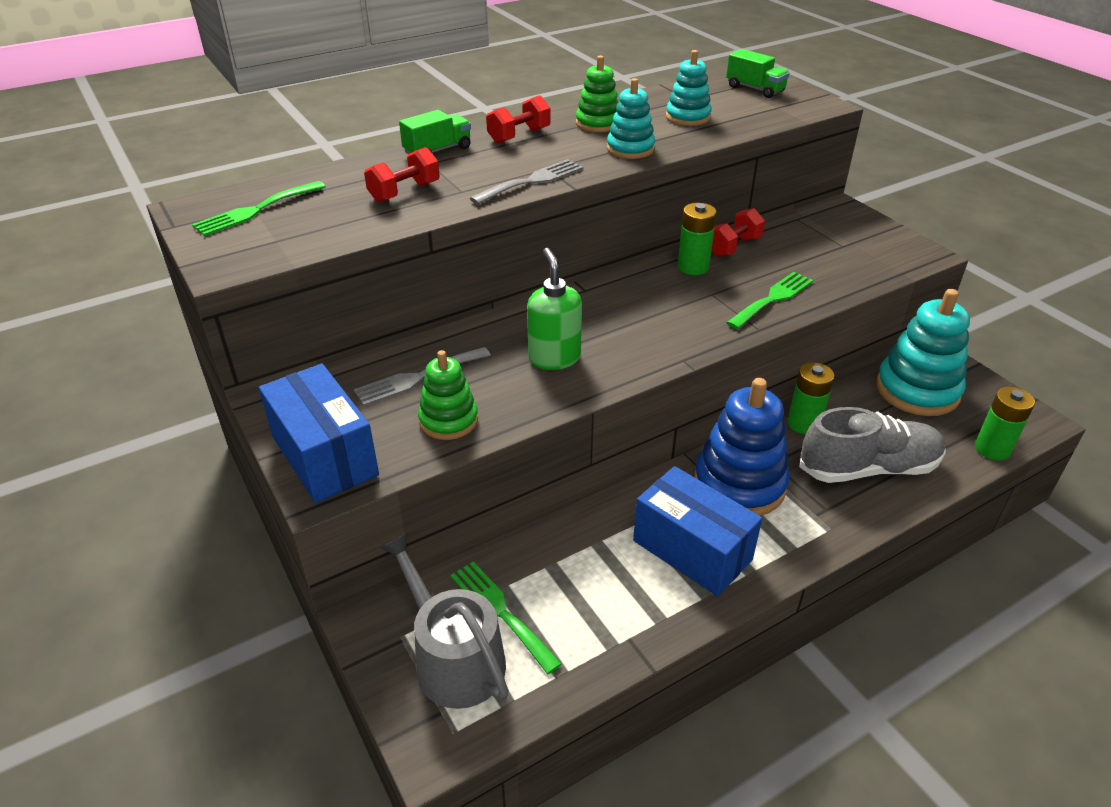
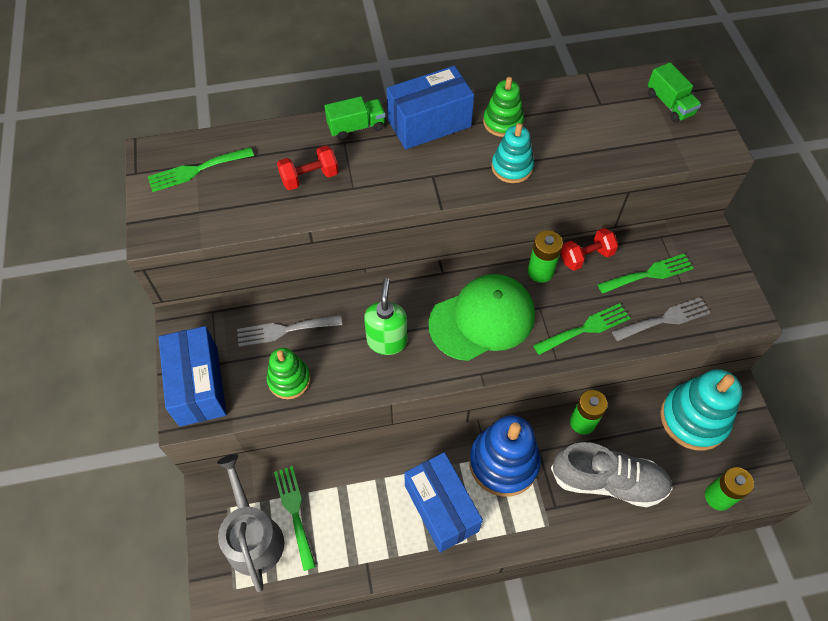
camera: 20 degrees right, 20 degrees up
(519, 136) = (429, 123): red dumbbell -> blue box
(532, 181) = (412, 190): grey fork -> grey fork (665, 319)
(654, 316) = (482, 319): none -> green cap
(688, 117) = (585, 133): turquoise stacking toy -> none
(806, 246) = (649, 274): none -> green fork

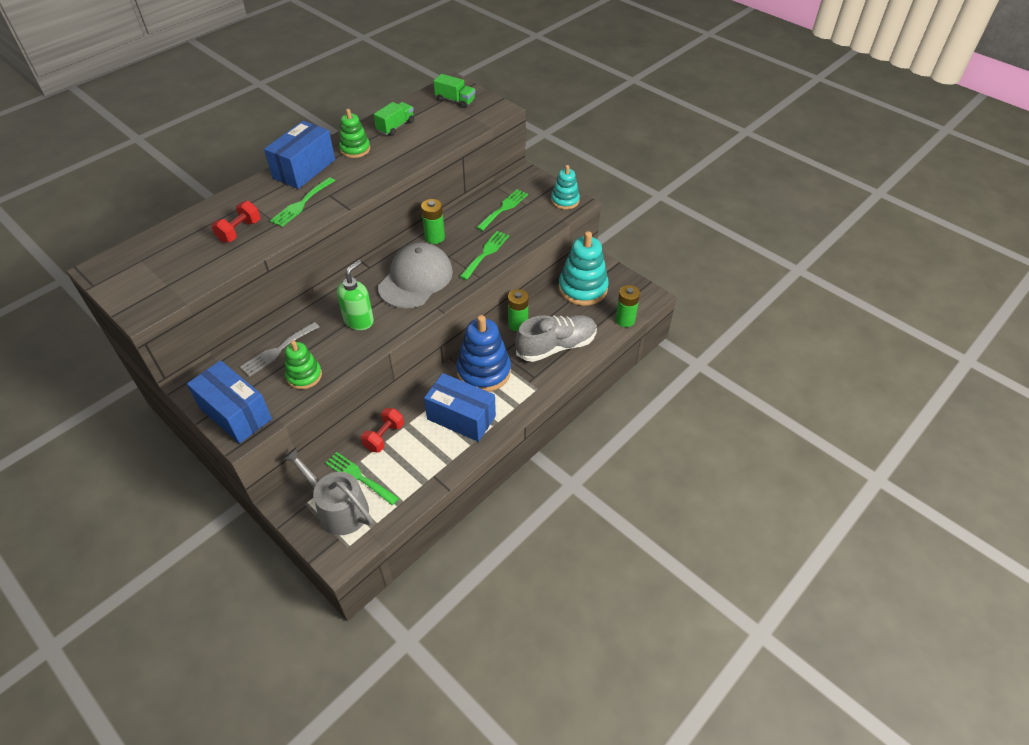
camera: 35 degrees left, 10 degrees down
(196, 170) = (144, 263): green fork -> green fork (301, 204)
(356, 127) = (252, 191): green truck -> green truck (395, 127)
(387, 341) = (359, 321): green soap dispenser -> green soap dispenser turned 60 degrees clockwise
(482, 319) = (415, 279): green cap -> grey cap
(512, 167) = (380, 169): turquoise stacking toy -> turquoise stacking toy (565, 200)
(586, 257) = (458, 217): red dumbbell -> red dumbbell (384, 436)
(665, 319) = (530, 226): grey fork -> none

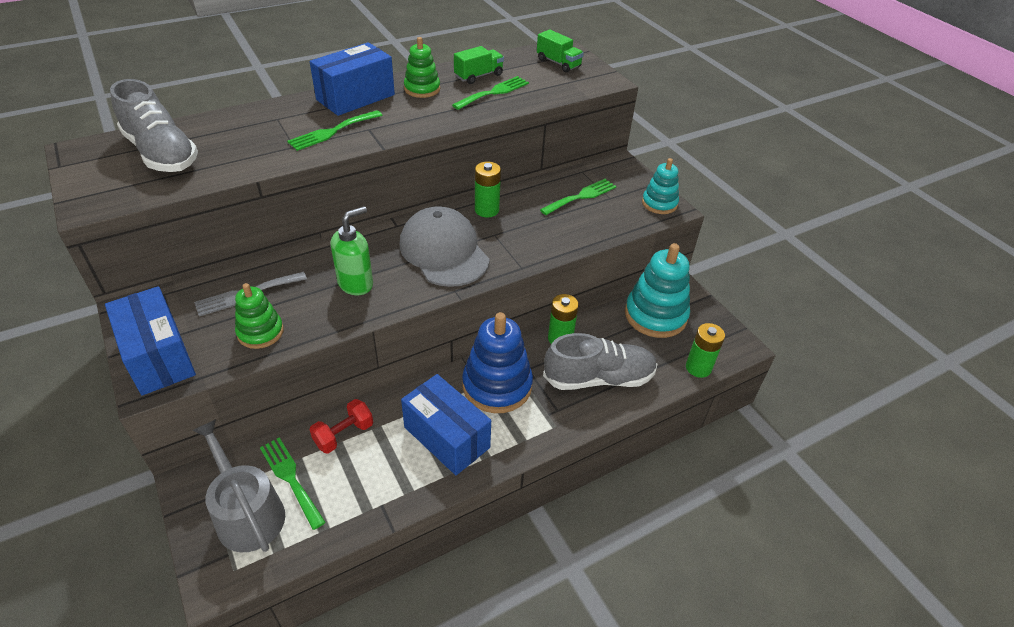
camera: 15 degrees right, 5 degrees down
(172, 255) = (161, 153): none -> grey shoe
(239, 231) = (248, 145): red dumbbell -> none
(415, 279) = (444, 251): grey cap -> grey cap turned 75 degrees counterclockwise
(486, 253) = (540, 241): green fork -> green fork (494, 92)

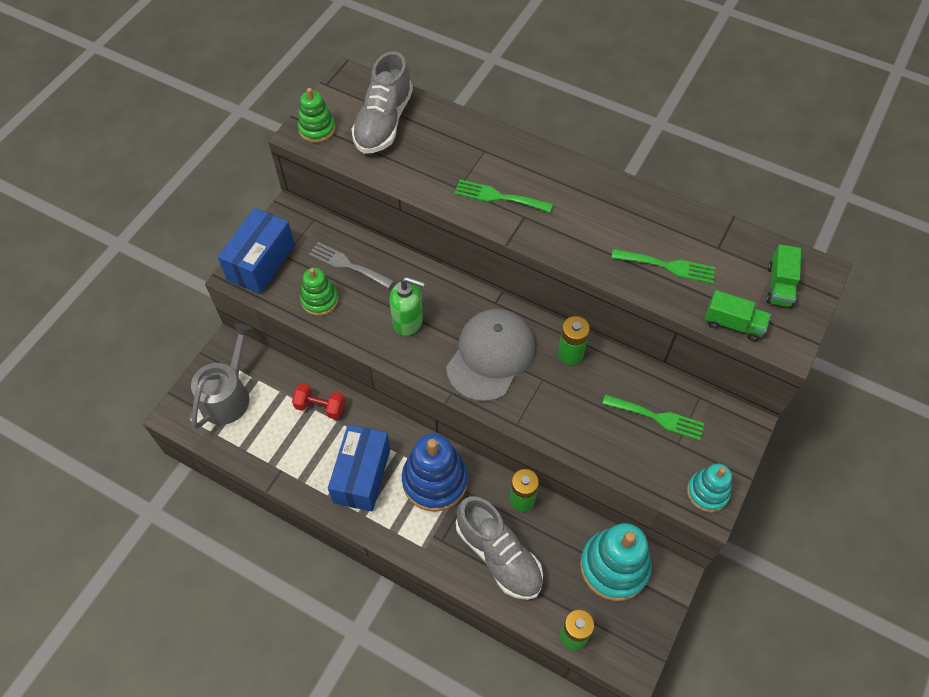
camera: 60 degrees right, 15 degrees up
(290, 478) = (266, 401): green fork -> none
(355, 97) = (561, 176): blue box -> none
(422, 89) = (620, 211): green stacking toy -> green stacking toy (317, 129)
(478, 76) = (686, 237): green truck -> green truck (733, 324)

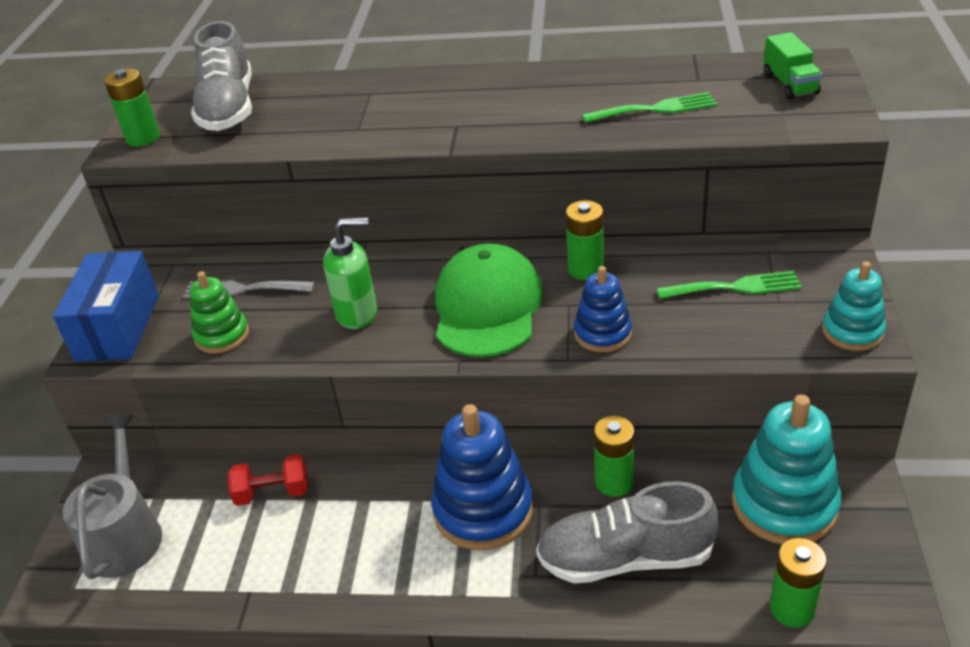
camera: 20 degrees left, 20 degrees down
(317, 129) = (143, 138): green stacking toy -> green battery
(362, 475) = (375, 547): blue box -> none
(490, 356) = (487, 307): grey cap -> green cap
(498, 197) = (412, 120): green fork -> none
(498, 555) = (625, 558): grey shoe -> grey shoe turned 150 degrees clockwise
(550, 414) = (602, 333): none -> blue stacking toy
(733, 324) = (769, 126): green truck -> none

